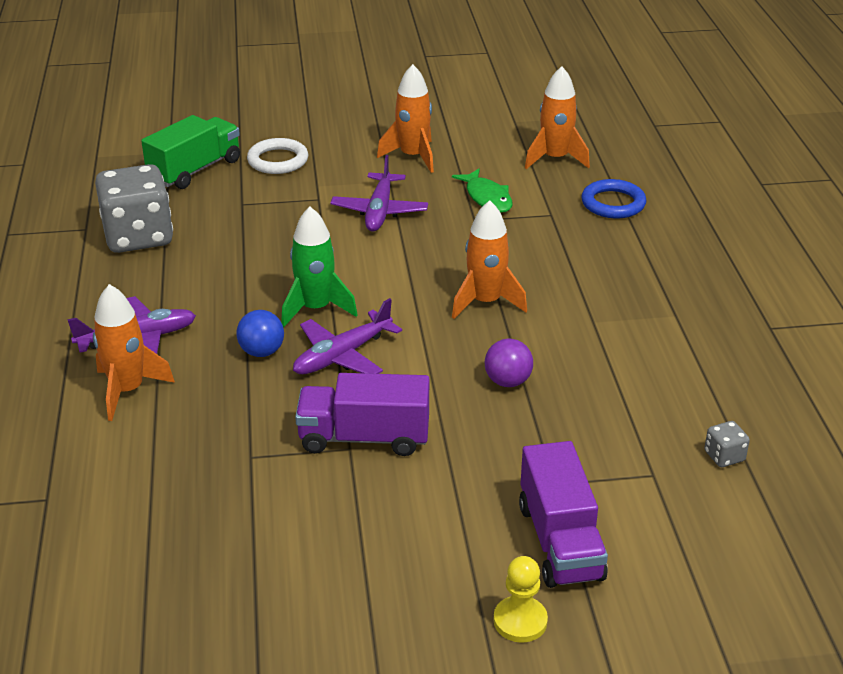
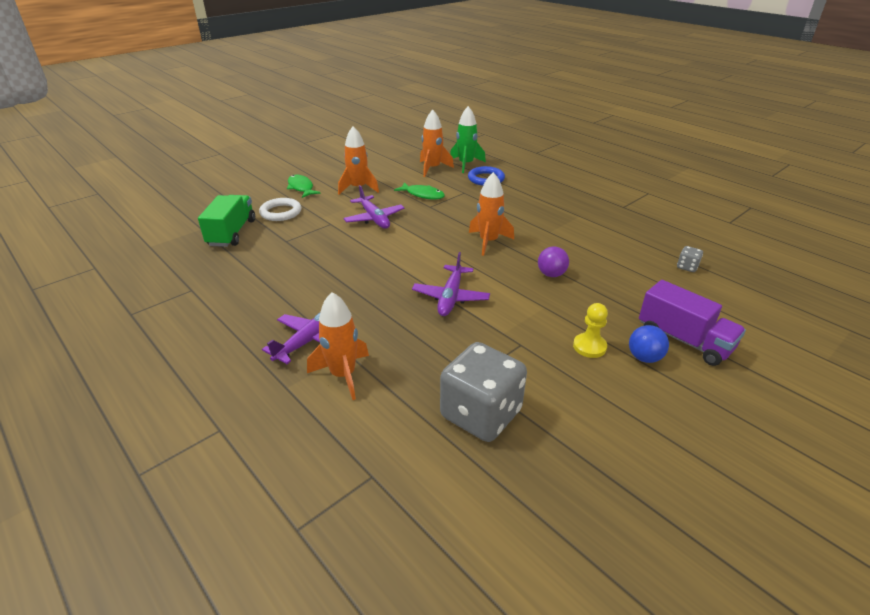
camera: 35 degrees left, 0 degrees up
(138, 237) = (237, 281): grey dice -> grey dice (481, 414)
(262, 352) = (401, 314): blue ball -> blue ball (644, 358)
(316, 308) = (403, 279): green rocket -> green rocket (466, 164)
(341, 131) = (301, 188): none -> green fish
(364, 438) = (521, 335): purple truck -> none
(520, 621) = (727, 391): yellow pawn -> yellow pawn (589, 346)

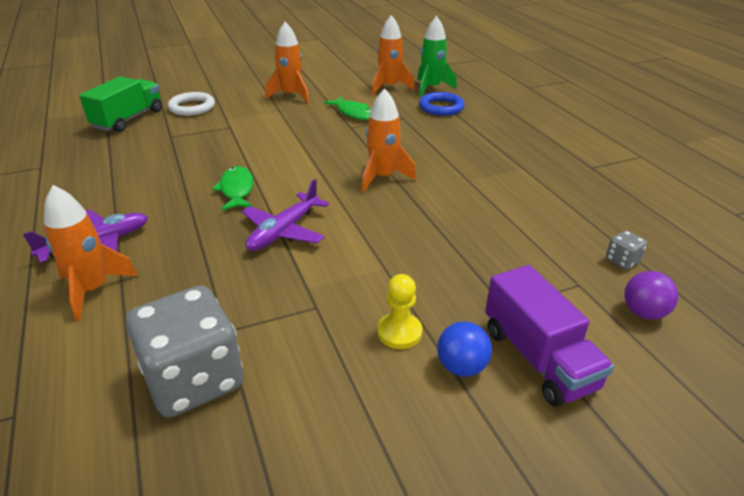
camera: 20 degrees right, 0 degrees up
(301, 188) = (234, 86): green fish -> green fish (236, 190)
(374, 218) = (279, 129): purple plane -> none
(551, 274) = (426, 231): purple ball -> purple ball (643, 312)

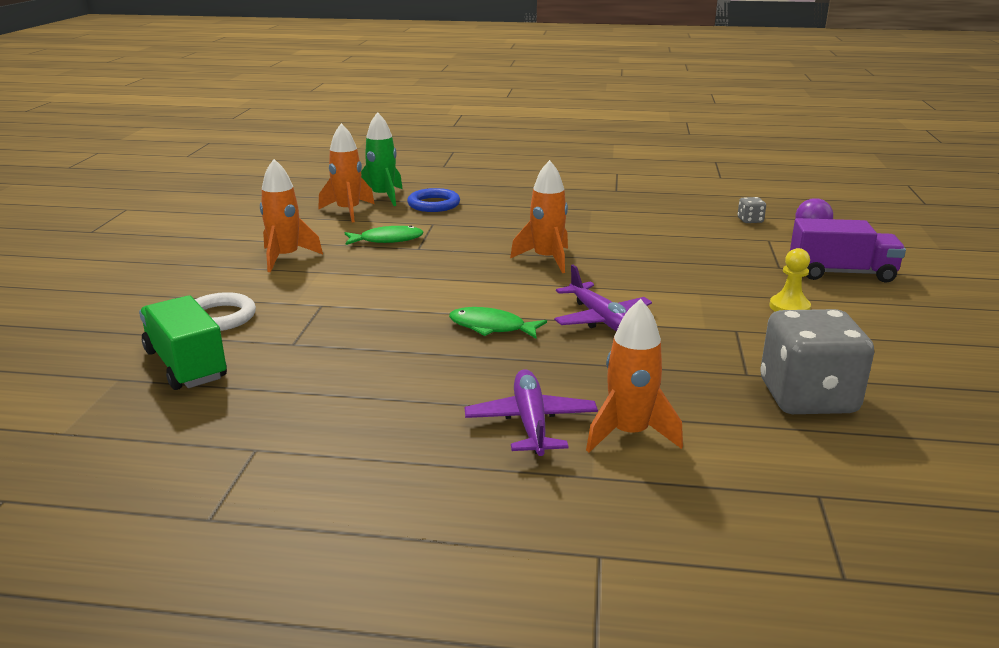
camera: 60 degrees left, 10 degrees down
(461, 367) = (839, 297): blue ball -> none

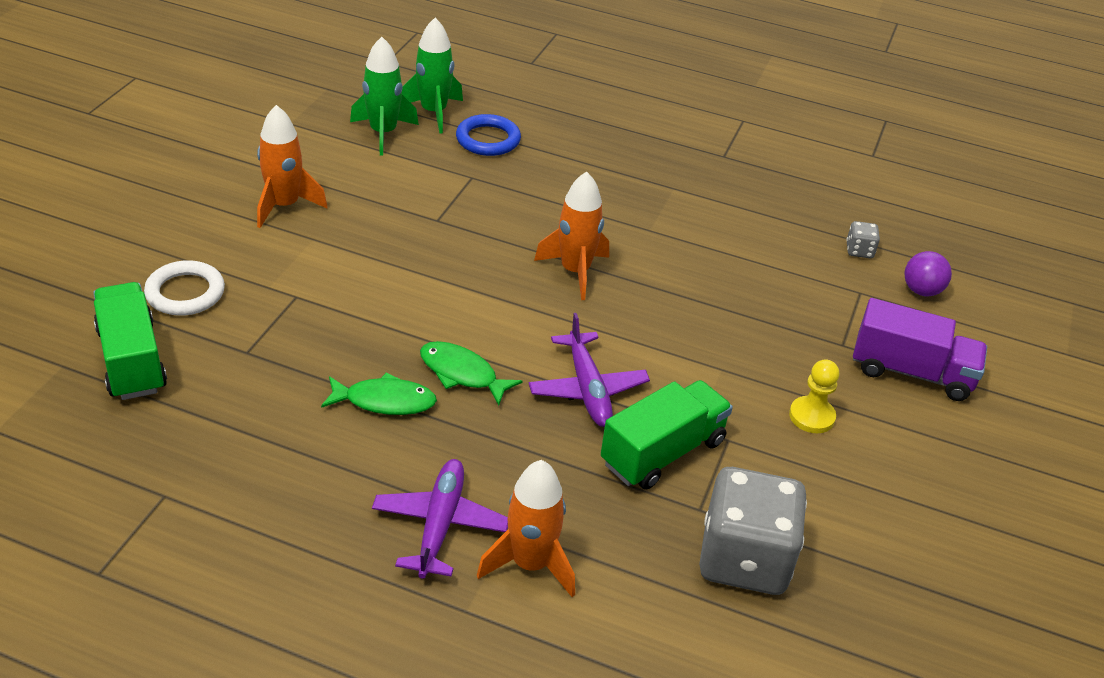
camera: 10 degrees right, 15 degrees up
(348, 211) = (383, 133): orange rocket -> green rocket
(387, 240) = (408, 197): green fish -> green fish (385, 401)
(690, 346) = (663, 452): none -> green truck

